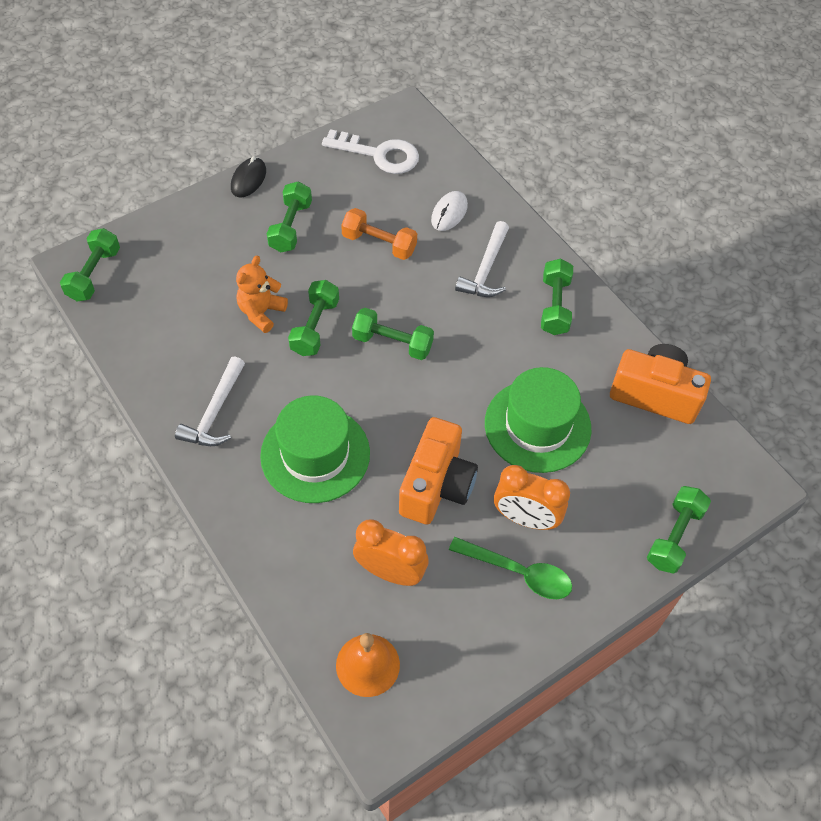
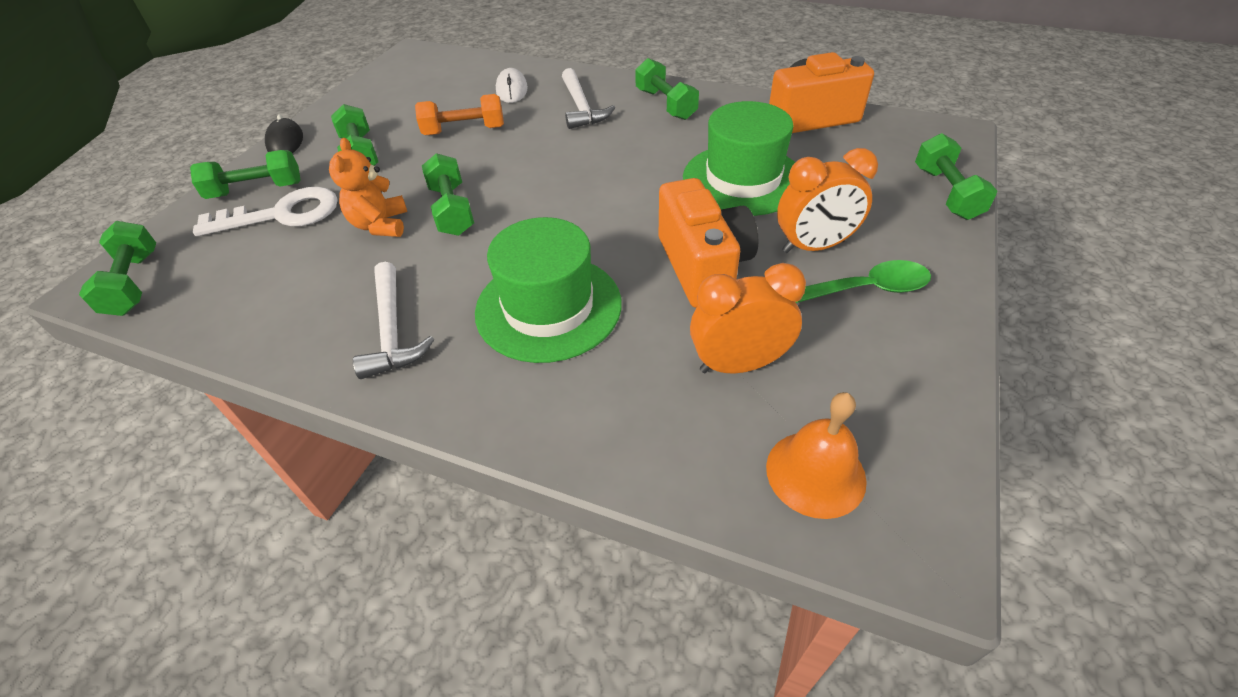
camera: 30 degrees left, 10 degrees down
(379, 154) = (411, 81): white key -> white key (282, 214)
(392, 343) = (545, 187): green dumbbell -> green dumbbell (256, 190)

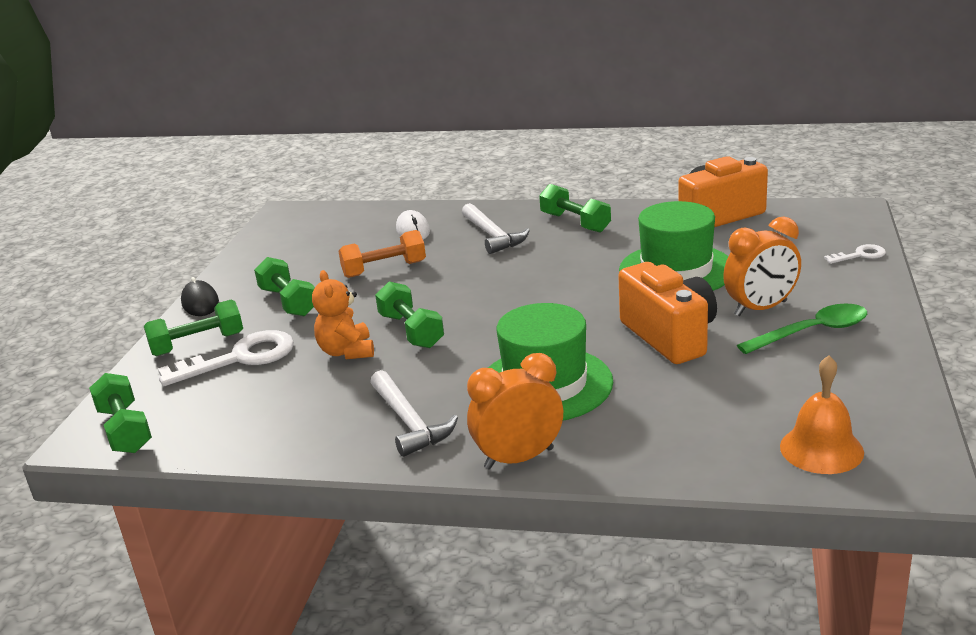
camera: 10 degrees left, 20 degrees down
(738, 364) = (730, 395): orange clock -> orange clock (519, 458)
(946, 193) = (860, 255): green dumbbell -> white key

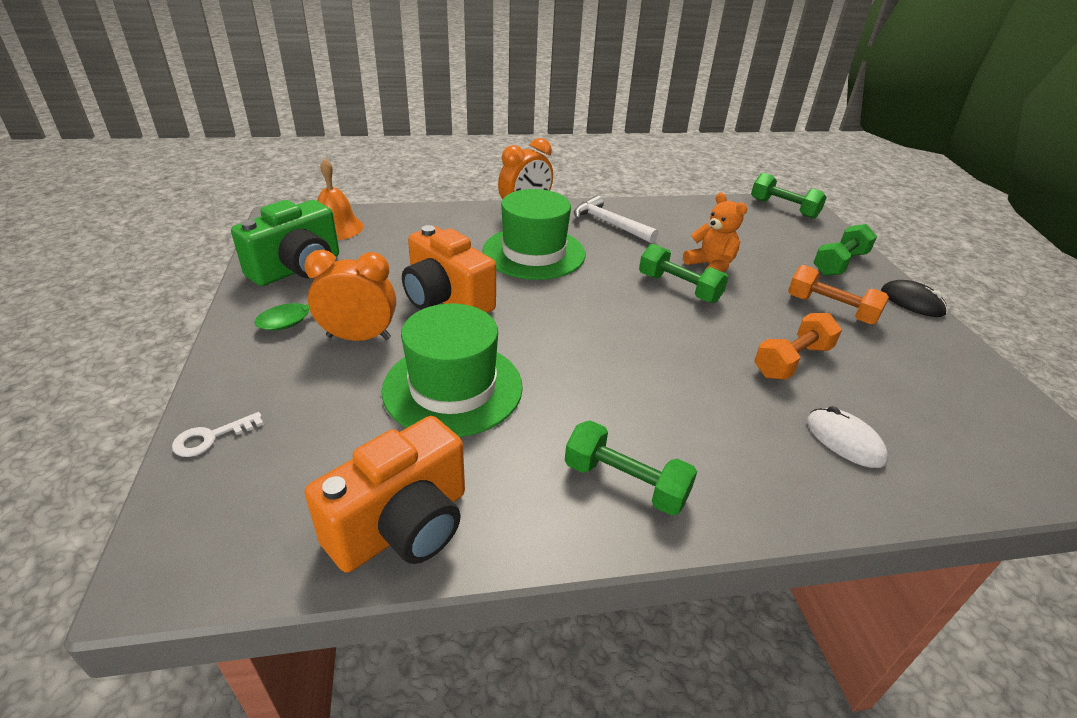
camera: 155 degrees right, 10 degrees up
(240, 358) = (786, 255): white key -> none
(288, 302) = (830, 309): green dumbbell -> orange dumbbell
(493, 236) = (722, 437): white hammer -> none
(761, 308) = (359, 337): orange clock -> orange clock turned 45 degrees clockwise
(853, 385) = (298, 269): none -> green camera

